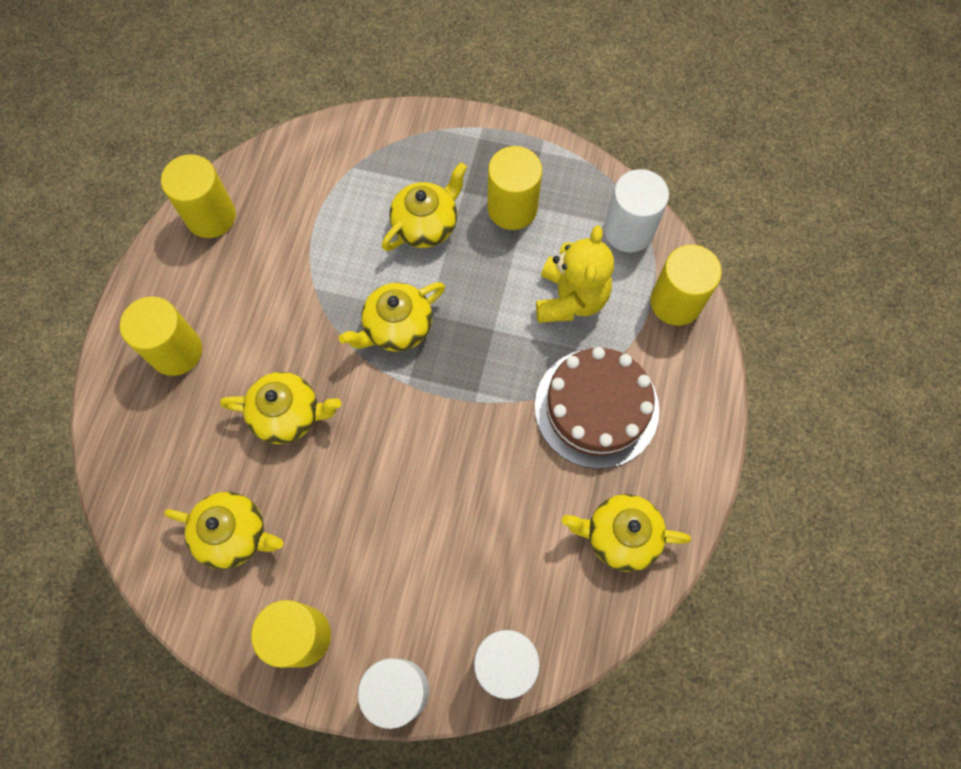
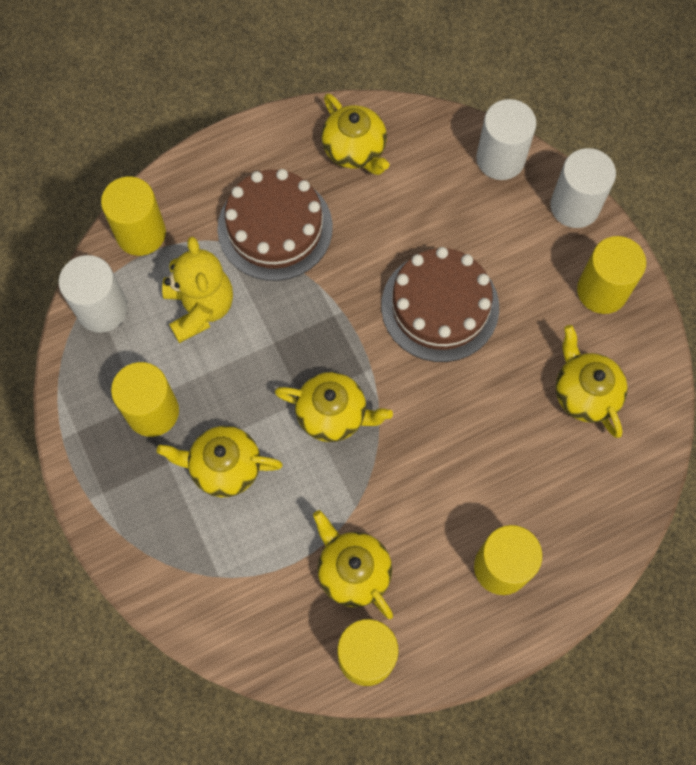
camera: 130 degrees left, 0 degrees up
(288, 415) = (471, 434): yellow teapot -> yellow teapot (353, 571)
(411, 482) = (440, 306): none -> brown cake
(570, 298) = (200, 308): yellow teddy bear -> yellow teddy bear turned 105 degrees clockwise

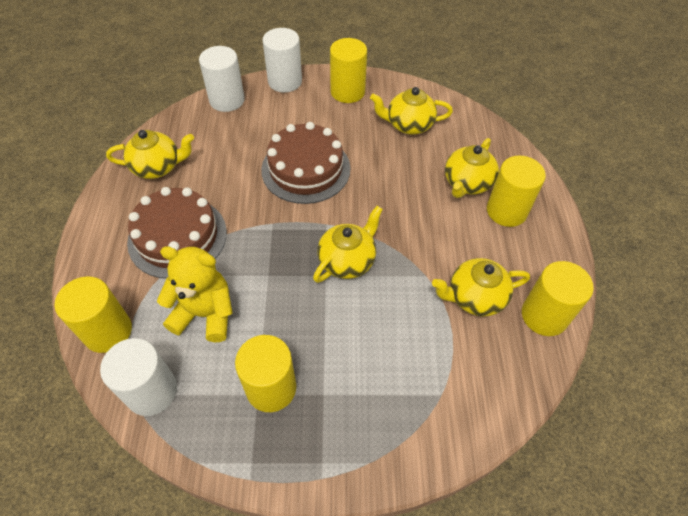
camera: 65 degrees left, 15 degrees down
(224, 467) = (350, 351): yellow teapot -> yellow teapot (467, 183)

